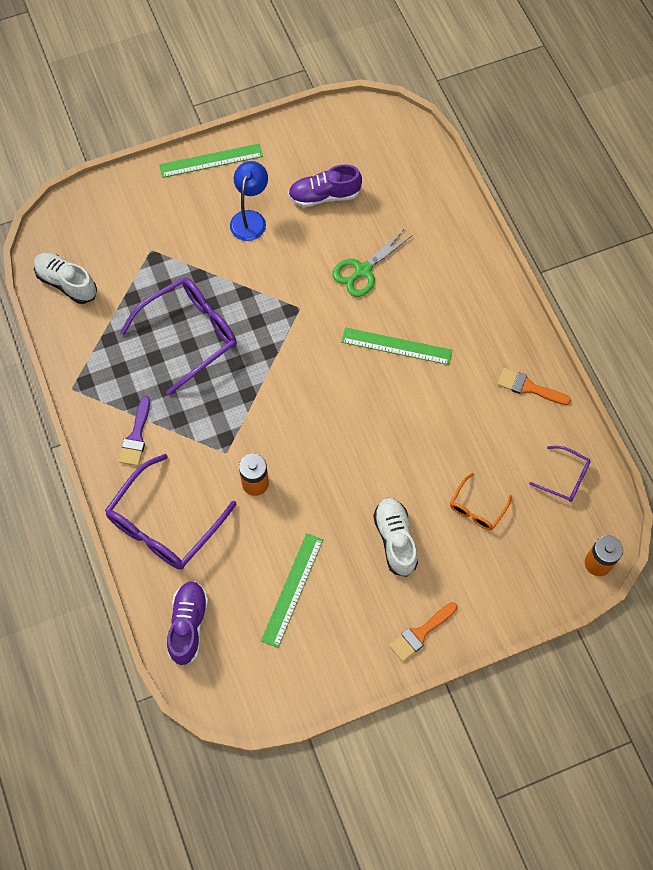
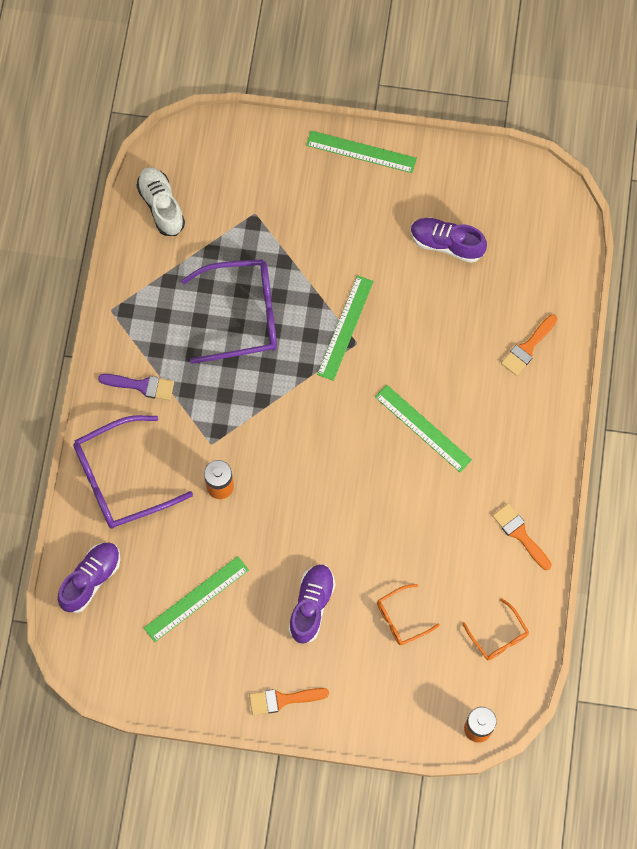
camera: 30 degrees right, 5 degrees up
(136, 436) = (142, 386): purple brush -> purple brush turned 120 degrees counterclockwise
(250, 219) = (363, 230): blue lamp -> none
(282, 300) = (345, 327): none -> green ruler
(363, 270) = (437, 338): green scissors -> none
(395, 539) = (311, 605): white shoe -> purple shoe
(440, 241) = (527, 348): none -> orange brush
(565, 478) = (498, 636): purple glasses -> orange glasses

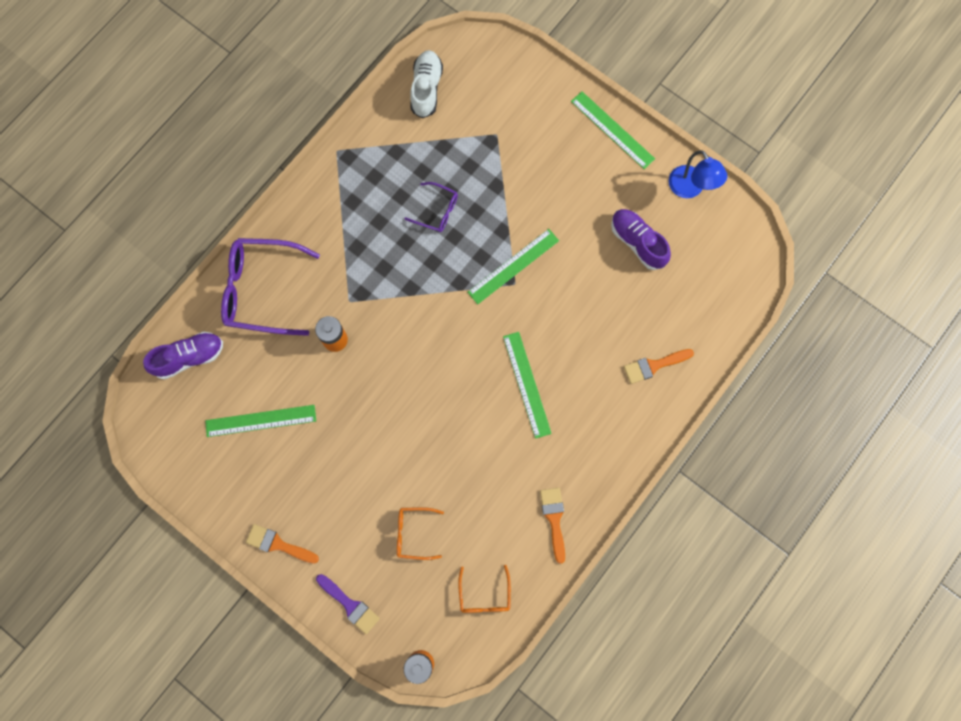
camera: 30 degrees right, 5 degrees up
(142, 386) = (323, 224): purple brush -> purple brush (350, 605)
(242, 315) = (437, 211): purple glasses -> purple glasses, size x0.51
(311, 605) = (348, 480): purple shoe -> none
(465, 168) = (690, 188): none -> blue lamp

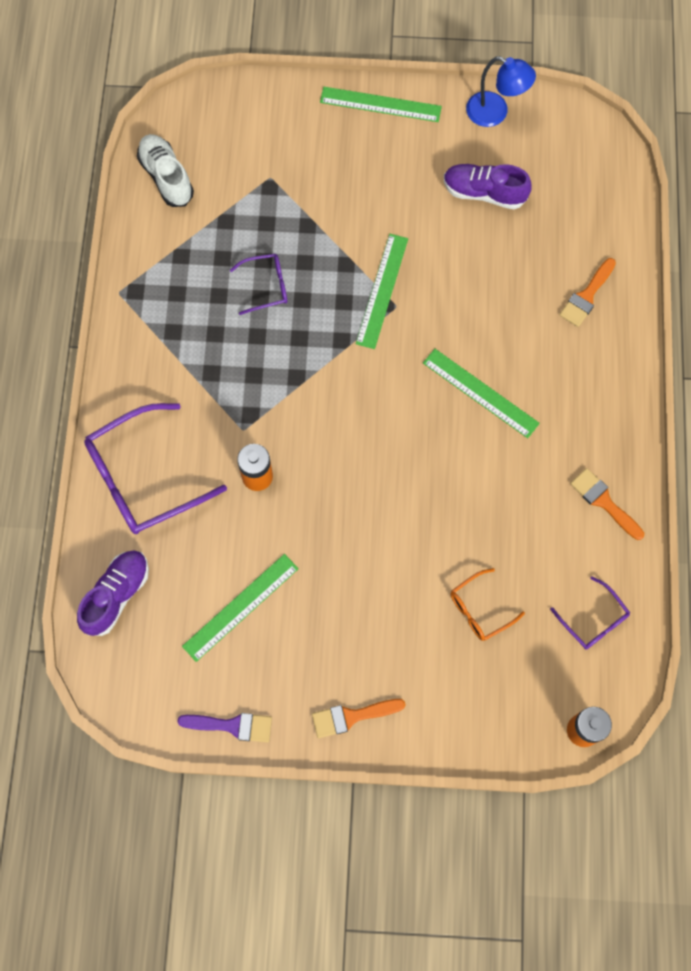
camera: 35 degrees left, 5 degrees down
(350, 605) = (470, 724): purple brush -> purple brush (232, 725)
(484, 595) = (593, 620): orange glasses -> purple glasses

